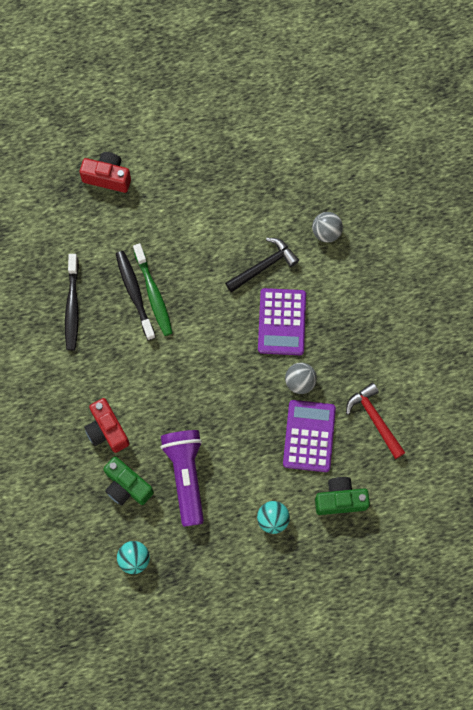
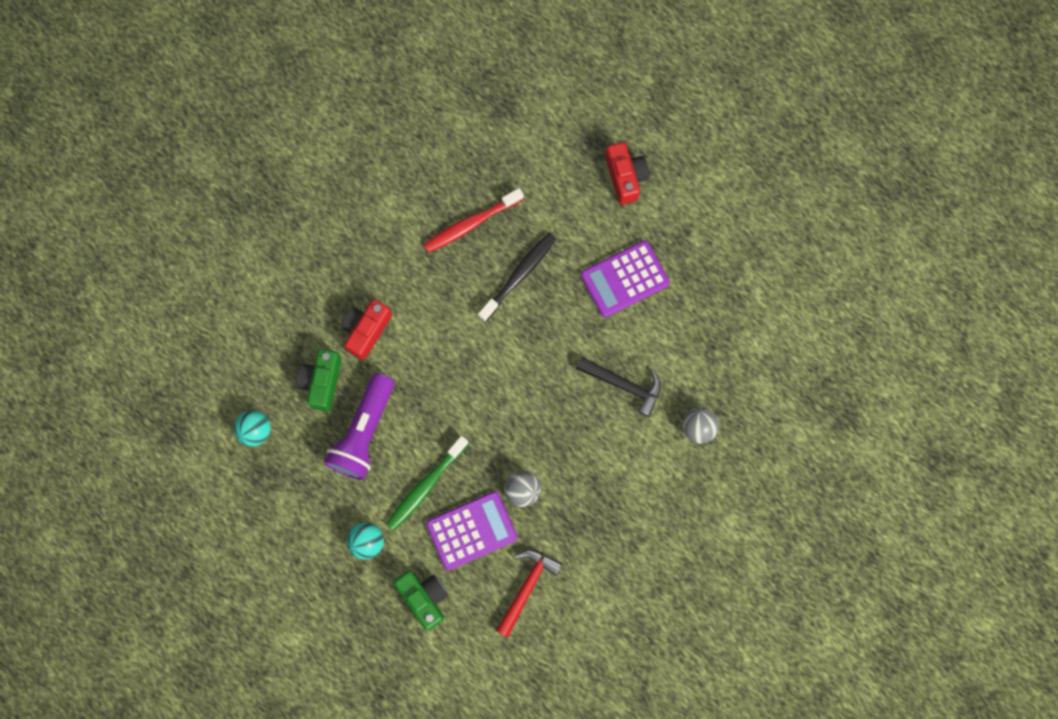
camera: 60 degrees right, 5 degrees up
(72, 306) = (471, 224): black toothbrush -> red toothbrush
(153, 294) = (529, 294): green toothbrush -> green toothbrush (425, 486)
(186, 476) = (363, 432): purple flashlight -> purple flashlight turned 150 degrees clockwise
(282, 322) = (575, 437): purple calculator -> purple calculator (624, 279)

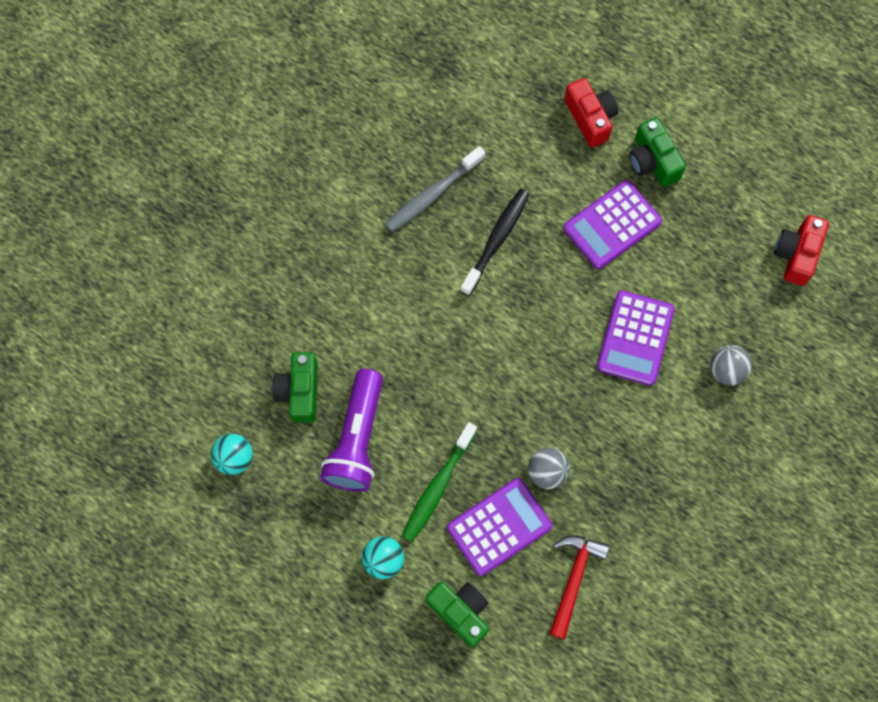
camera: 10 degrees left, 5 degrees down
(366, 330) = (339, 327): red camera -> red camera (796, 255)
(471, 224) = (432, 194): red toothbrush -> grey toothbrush
(624, 385) = (635, 338): black hammer -> purple calculator
(673, 226) = (653, 161): none -> green camera

